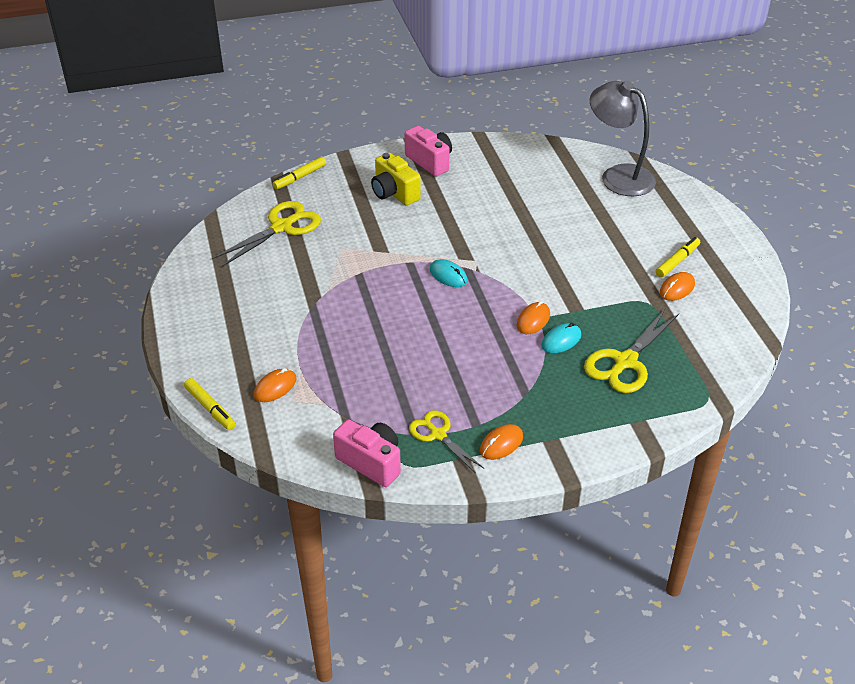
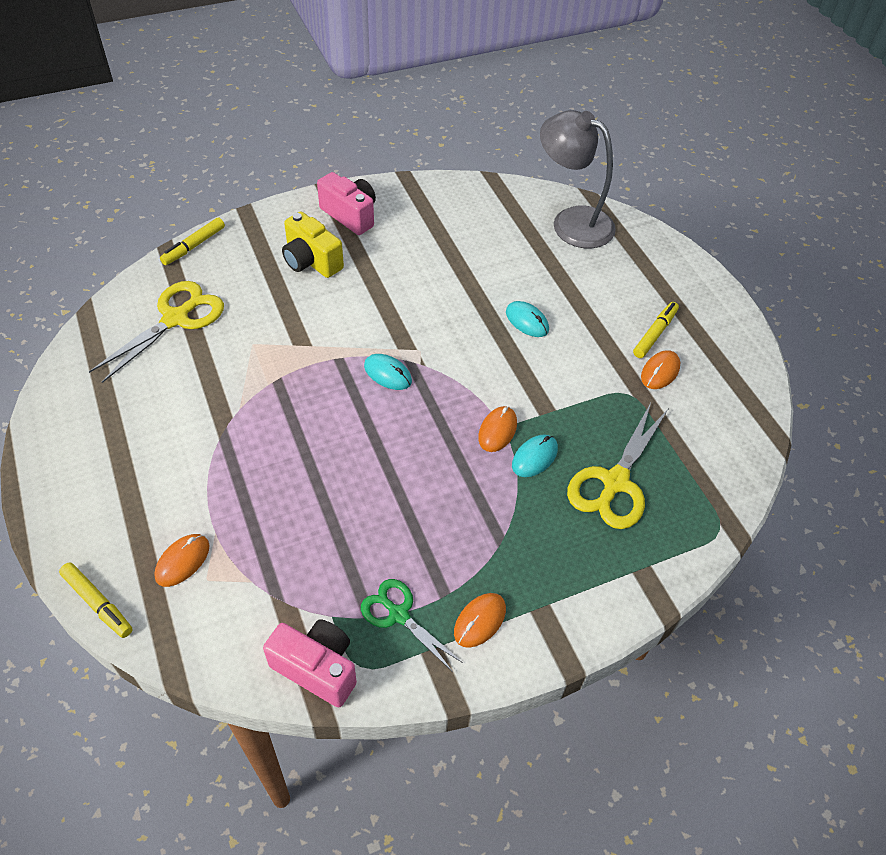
camera: 10 degrees left, 10 degrees up
(438, 434) = (398, 614): yellow scissors -> green scissors
(569, 246) = (527, 321): none -> turquoise mouse

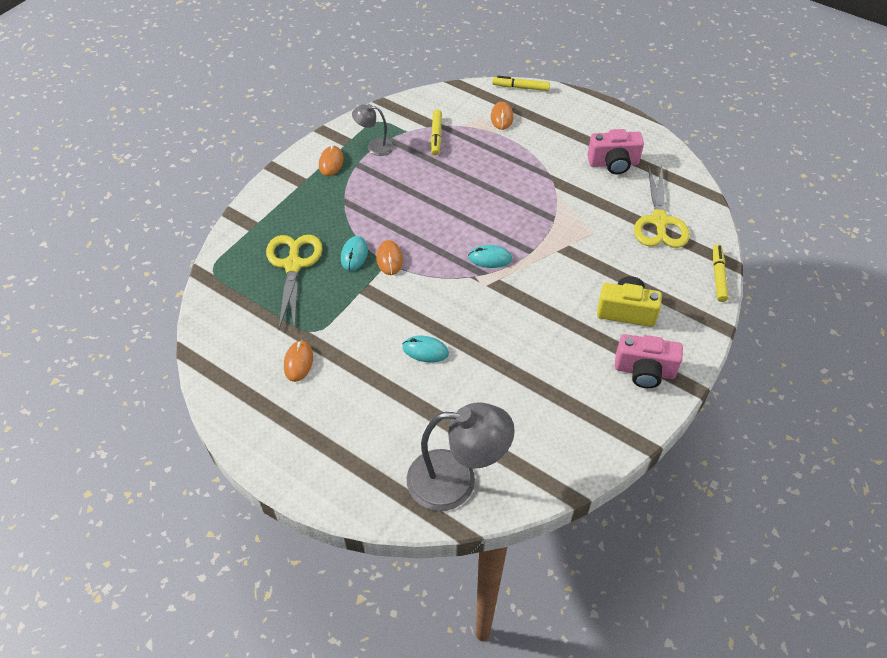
camera: 150 degrees right, 0 degrees up
(317, 668) = (396, 112): pink camera -> pink camera (613, 163)
(398, 614) = (375, 146): green scissors -> grey lamp
(654, 334) = (318, 395): yellow marker -> yellow marker (436, 136)

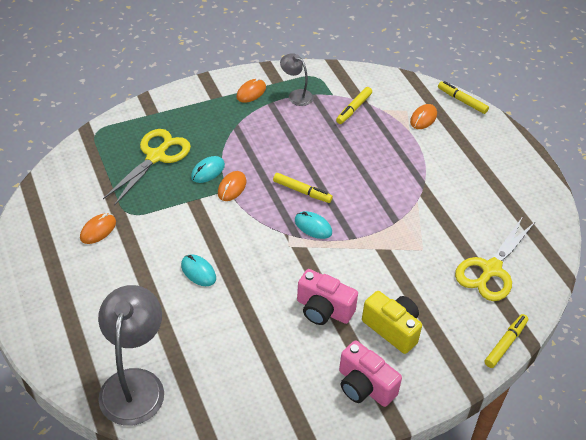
camera: 30 degrees right, 5 degrees down
(454, 232) = (302, 191): none -> yellow marker
(456, 481) = (135, 384): grey lamp -> grey lamp turned 120 degrees counterclockwise
(613, 163) = (491, 201): pink camera -> pink camera (323, 310)

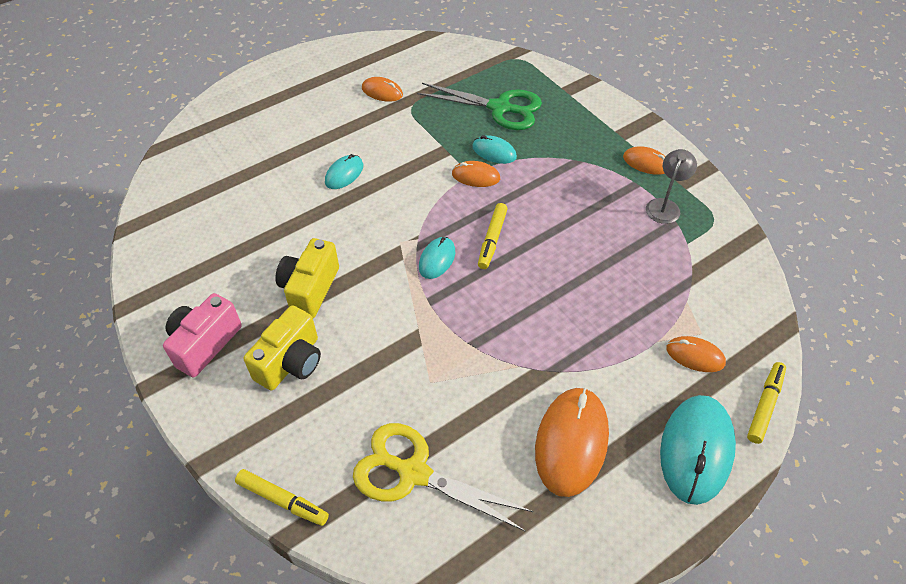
camera: 80 degrees right, 5 degrees up
(135, 384) = (199, 158): grey lamp -> none
(156, 156) = (500, 108): yellow scissors -> green scissors
(323, 310) = (310, 289): pink camera -> yellow camera
(354, 109) = (671, 270): yellow marker -> none
(477, 189) = (571, 442): none -> orange mouse
(487, 137) = (696, 450): none -> turquoise mouse

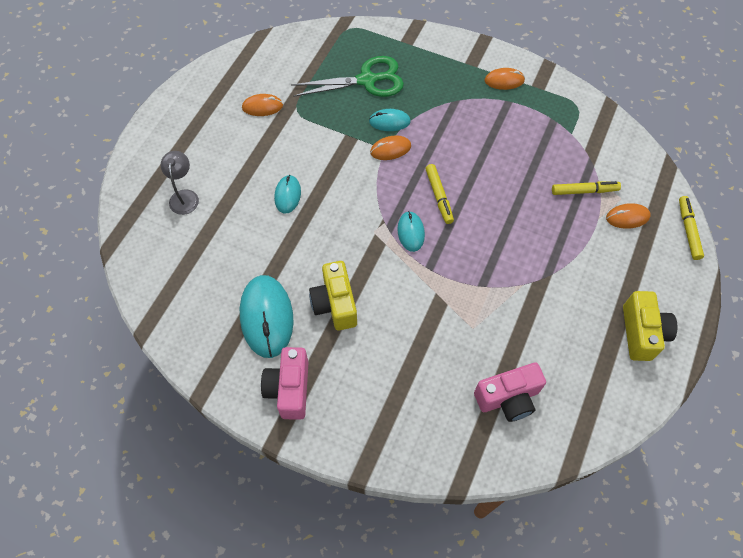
camera: 30 degrees left, 10 degrees up
(282, 500) = (436, 467): yellow marker -> yellow marker (584, 191)
(291, 362) = (365, 367): yellow camera -> yellow camera (642, 333)
(413, 473) = (508, 398): yellow scissors -> pink camera
(571, 442) = (591, 320): orange mouse -> none
(665, 206) = (539, 110): grey lamp -> grey lamp (184, 196)
(696, 450) = (667, 283): turquoise mouse -> turquoise mouse (266, 317)

